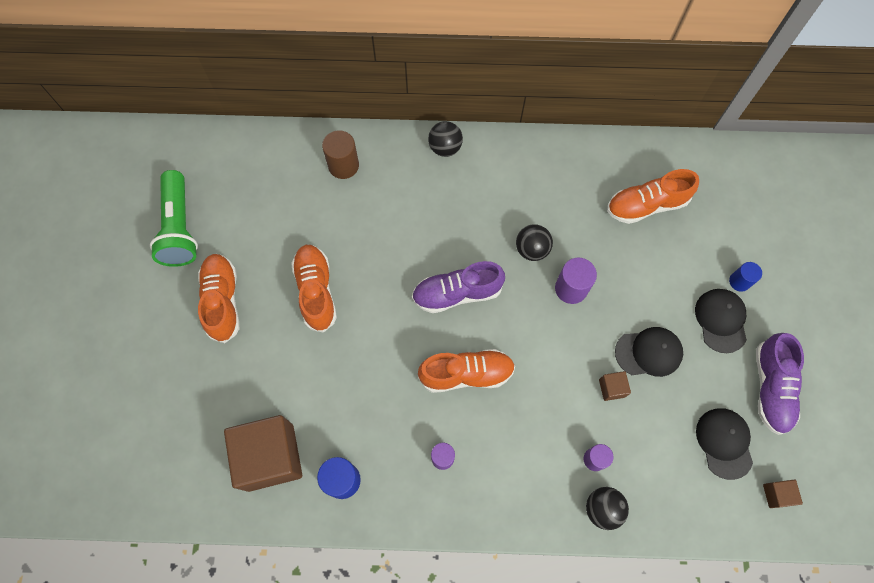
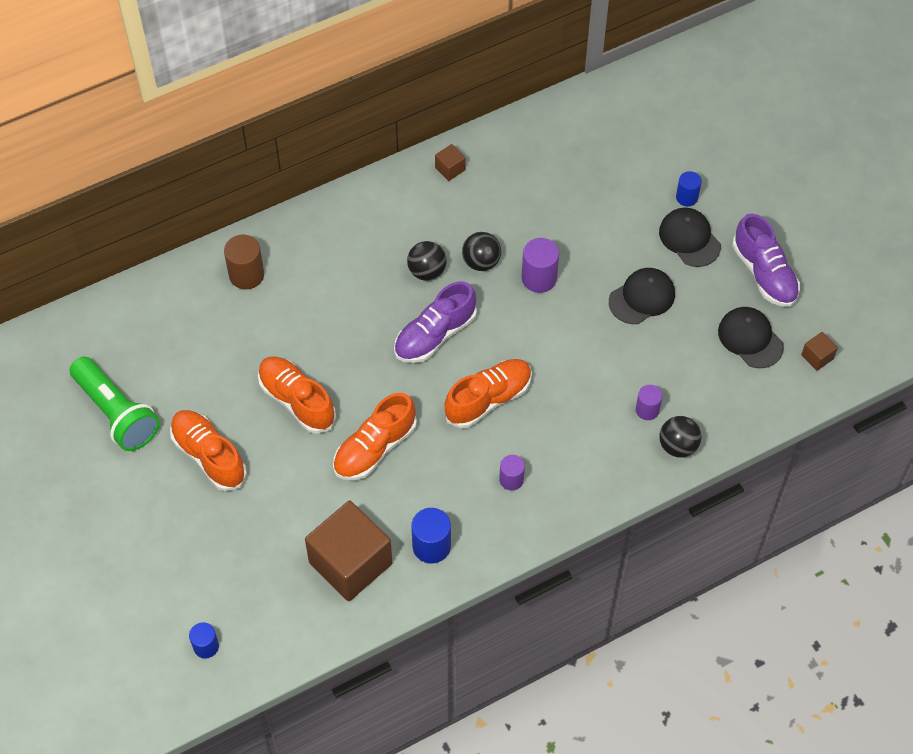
camera: 30 degrees left, 10 degrees down
(118, 463) = (206, 646): none -> blue cylinder
(445, 148) = (338, 210): black ball -> black ball (427, 271)
(612, 388) = (627, 344): brown cube -> brown cube (450, 169)
(646, 205) = (564, 171): orange shoe -> orange shoe (375, 448)

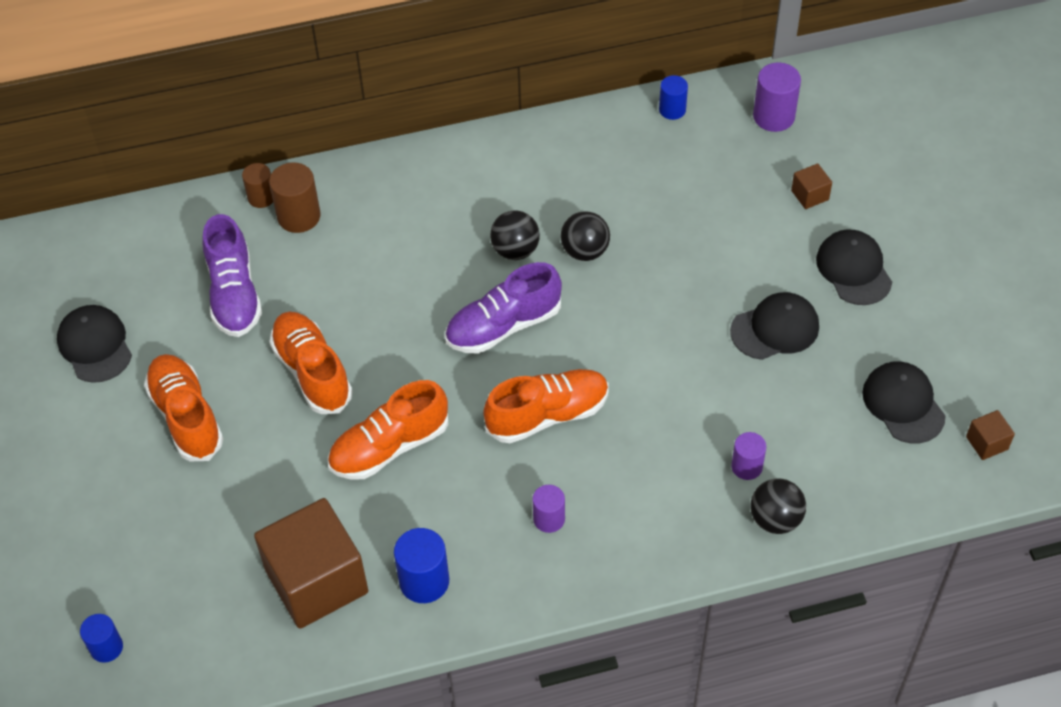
camera: 15 degrees right, 5 degrees down
(116, 413) = (95, 345): green flashlight -> black cap
(211, 264) = (261, 197): none -> brown cylinder
(450, 169) = (577, 138): brown cube -> brown cube (810, 195)
(539, 278) = (651, 282): purple cylinder -> purple cylinder (773, 116)
(686, 197) = (862, 220): blue cylinder -> blue cylinder (672, 110)
(764, 273) = (940, 328): purple shoe -> purple shoe (234, 294)

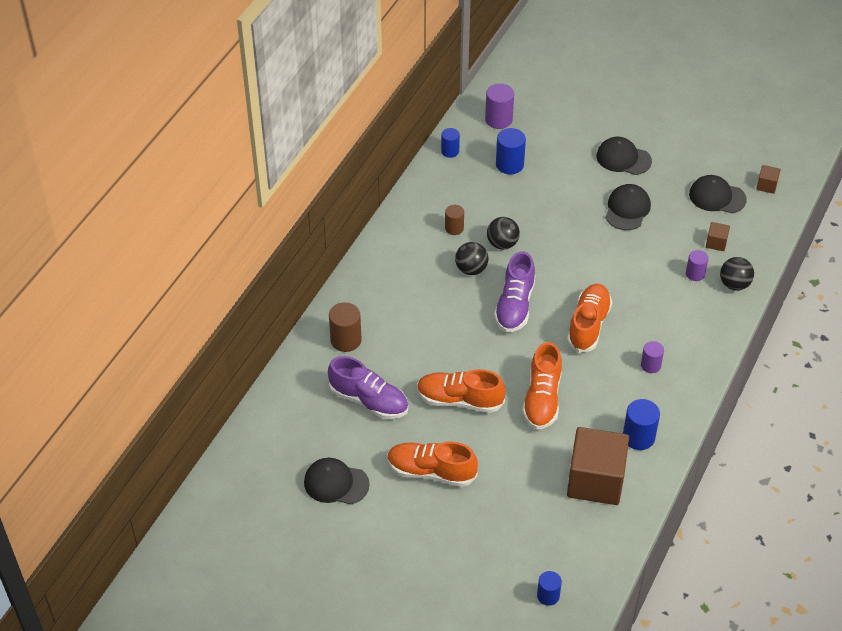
camera: 50 degrees left, 5 degrees down
(261, 197) = (313, 347): brown cylinder -> brown cylinder (454, 228)
(715, 174) = (509, 164): none -> blue cylinder
(810, 195) = (562, 142): brown cube -> brown cube (716, 243)

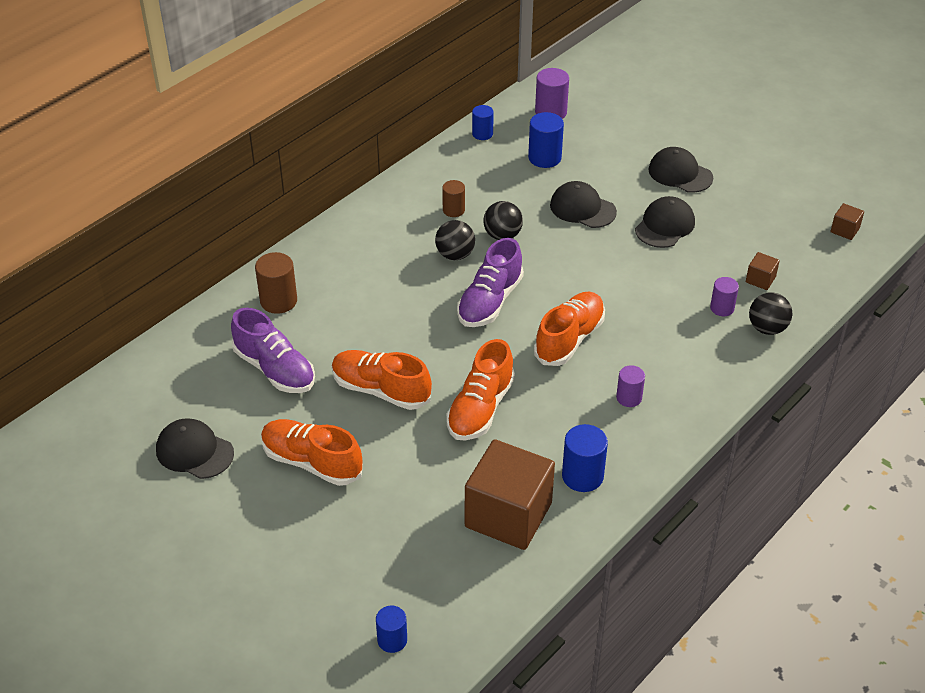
camera: 15 degrees right, 5 degrees down
(717, 197) = (779, 231): black cap -> black cap (582, 208)

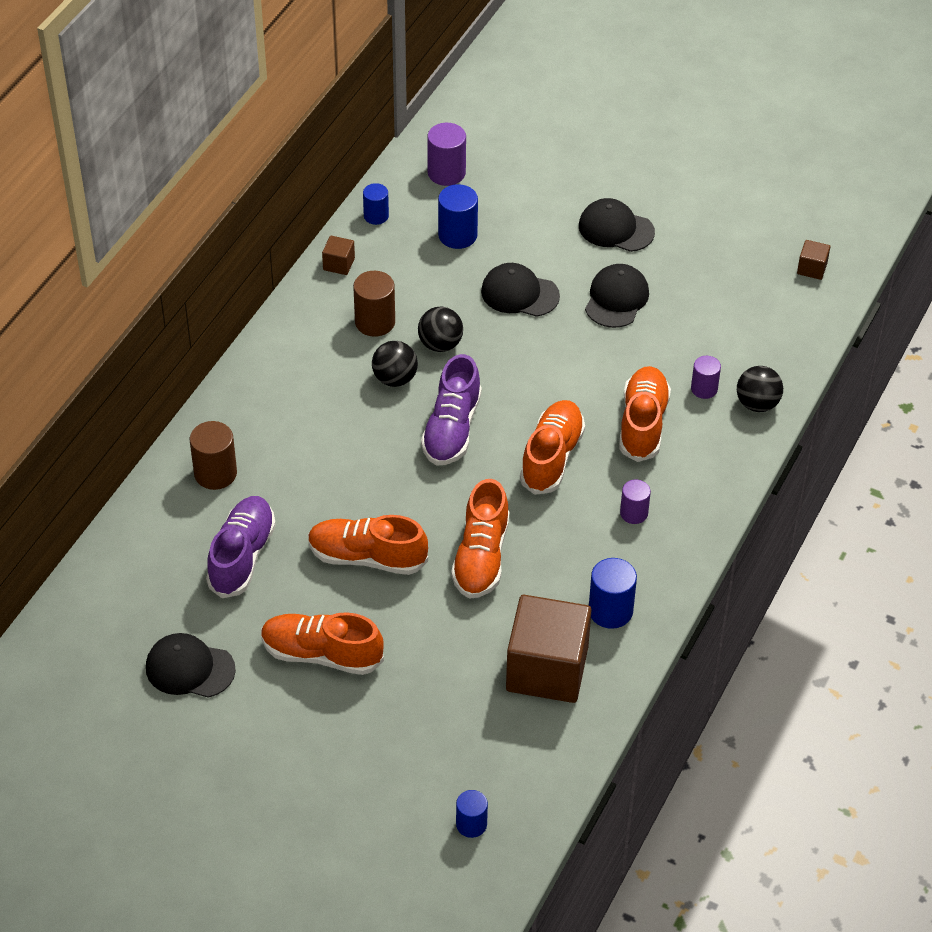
camera: 15 degrees left, 5 degrees up
(275, 369) = (242, 556): purple shoe -> purple shoe turned 105 degrees counterclockwise
(453, 210) = (375, 322): brown cylinder -> brown cylinder, size x1.55
(659, 326) = (643, 424): none -> orange shoe
(760, 279) = (736, 346): brown cube -> brown cube (339, 264)

